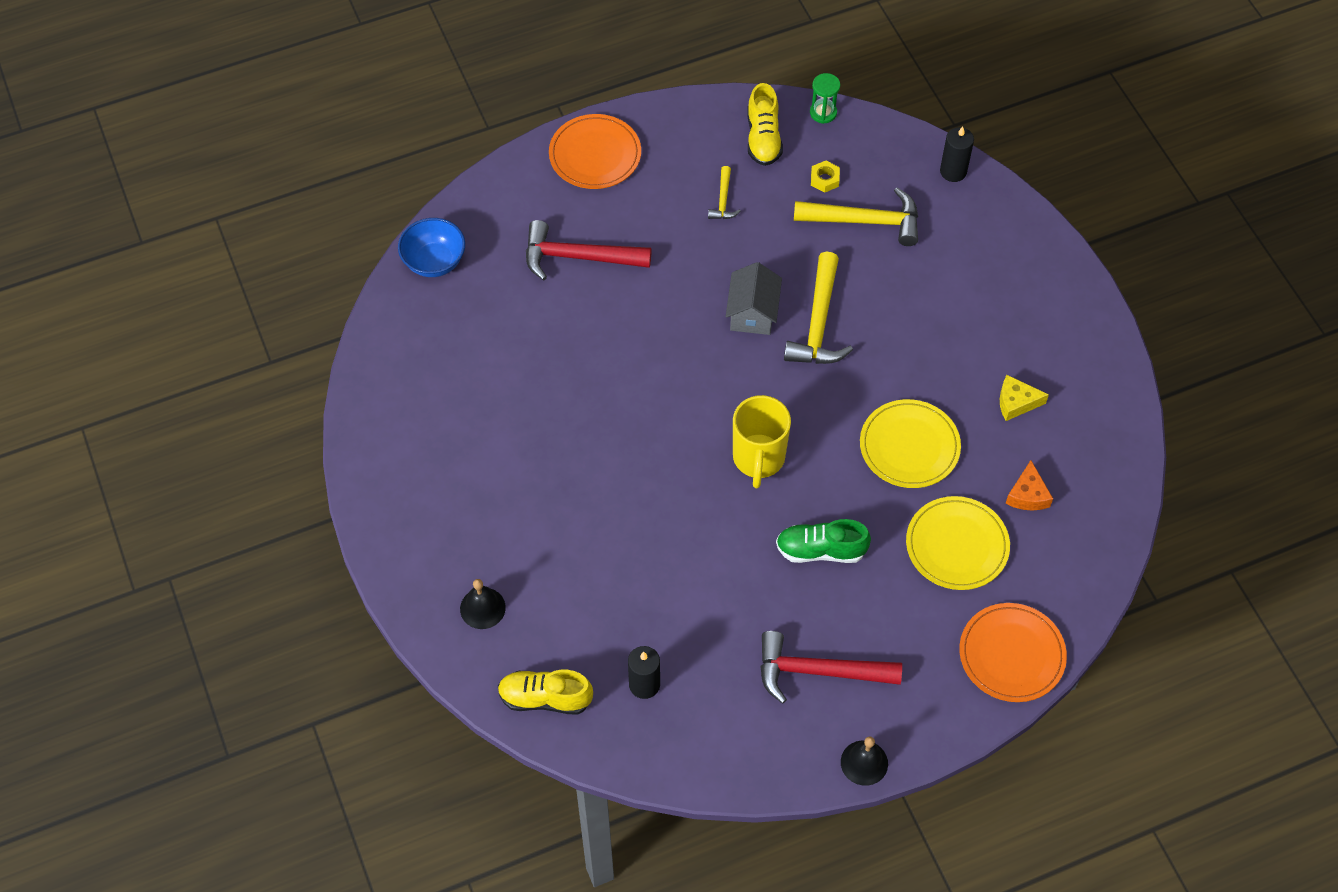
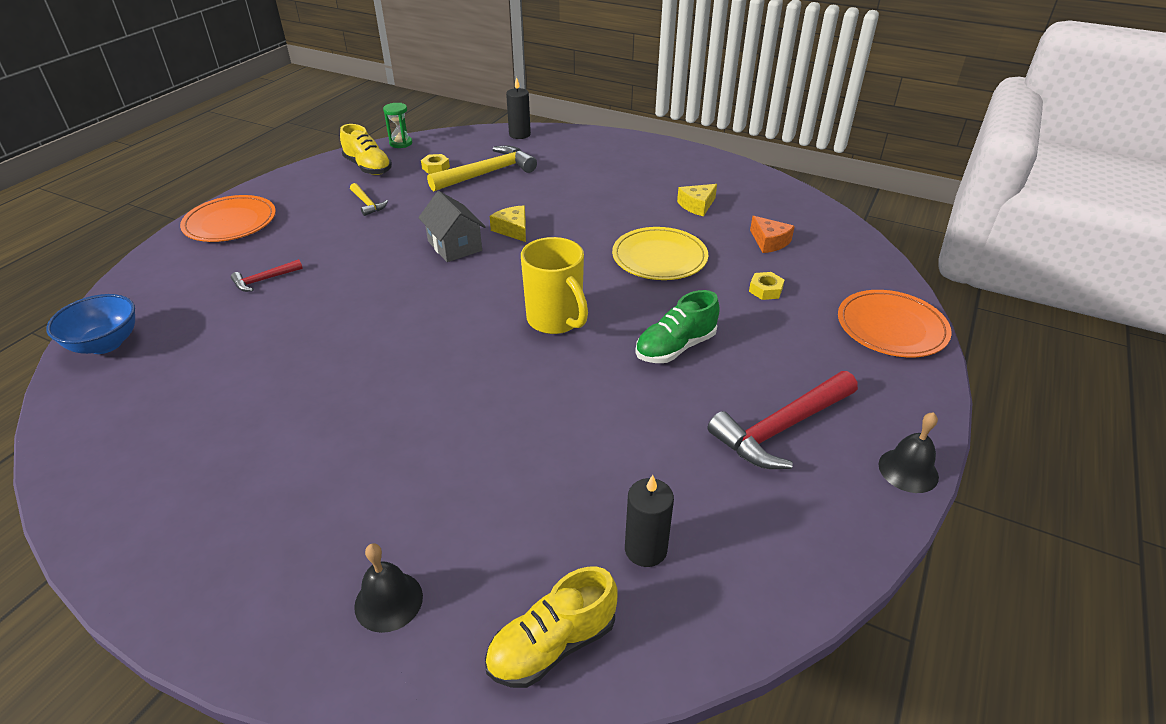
camera: 40 degrees left, 20 degrees down
(578, 257) = (264, 280): red hammer -> red hammer, size x0.50
(818, 323) = (513, 229): yellow hammer -> yellow cheese
(957, 545) = (765, 290): yellow plate -> yellow nut

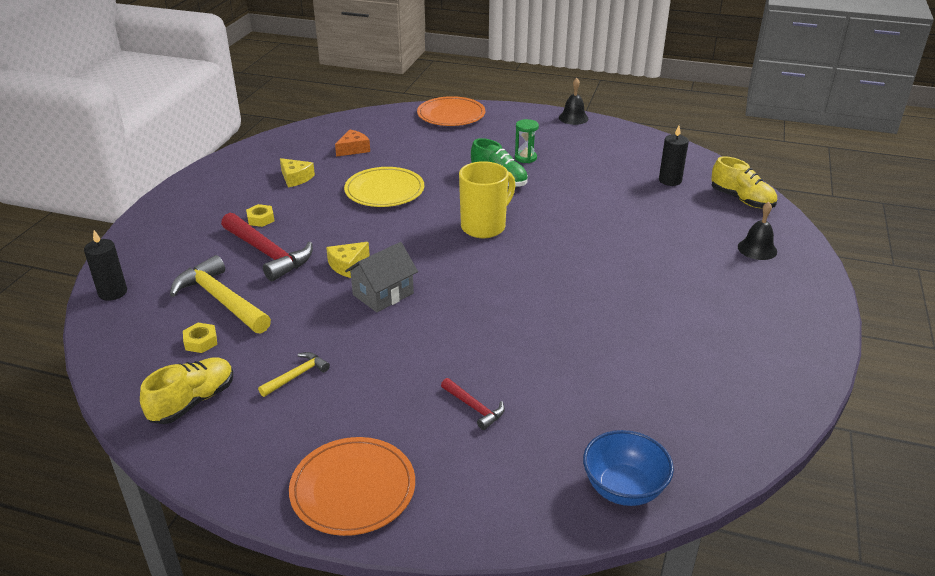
camera: 100 degrees left, 5 degrees down
(401, 143) = (117, 389): green hourglass -> green hourglass (525, 158)
(765, 290) = (420, 151): yellow nut -> yellow nut (261, 219)
(781, 428) = (560, 147): red hammer -> red hammer (268, 253)

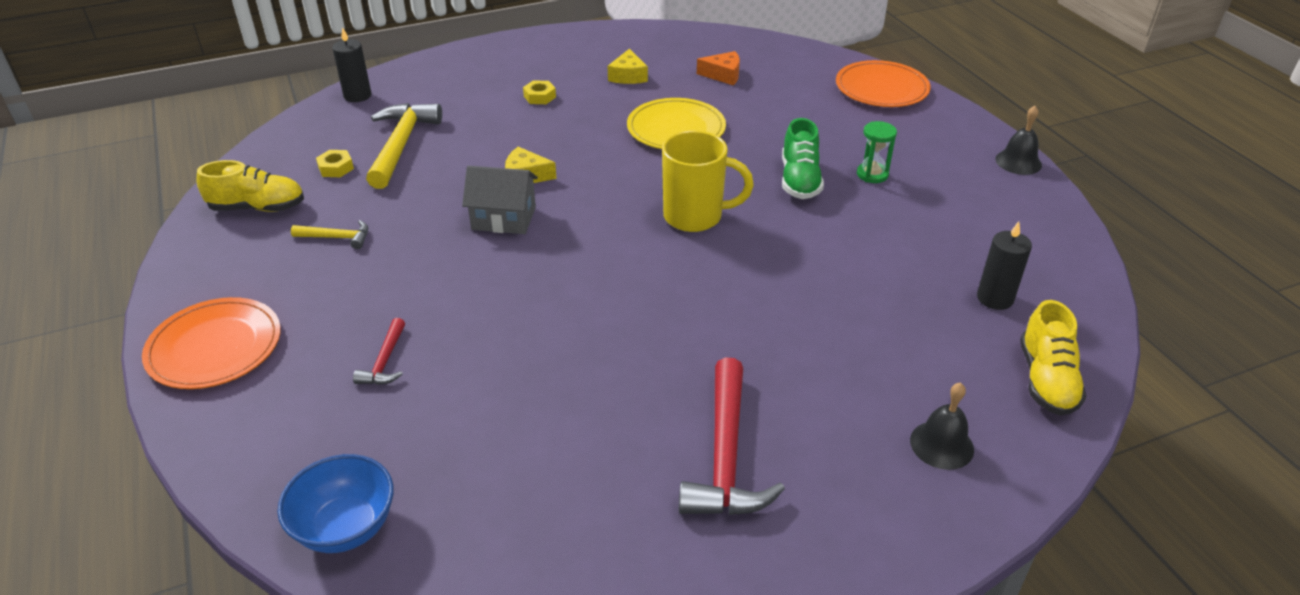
camera: 50 degrees right, 5 degrees up
(268, 253) = (493, 129): red hammer -> red hammer (725, 457)

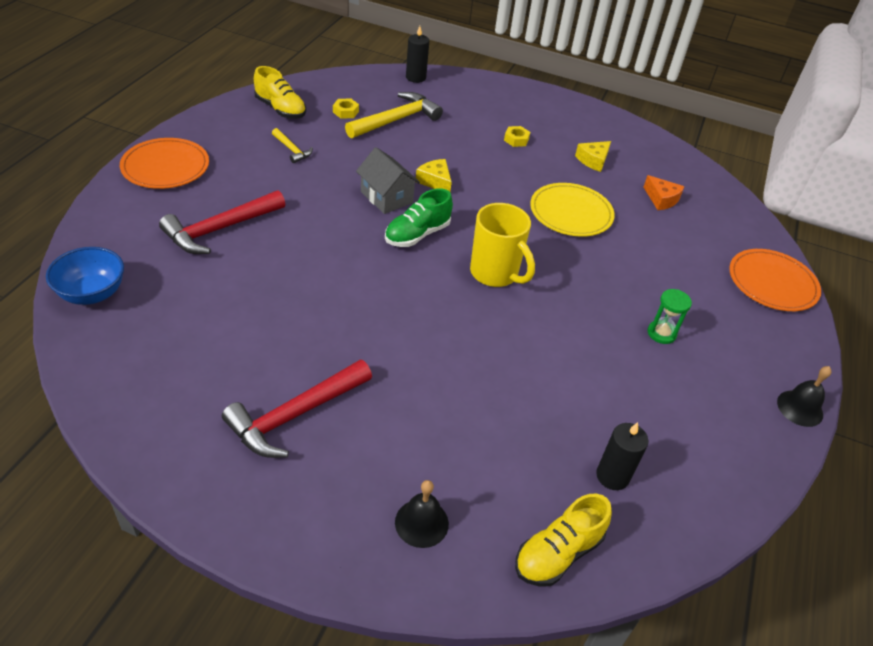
camera: 40 degrees right, 5 degrees up
(385, 361) = (220, 229): red hammer -> red hammer, size x1.99
(799, 180) = (601, 300): green shoe -> green shoe (417, 234)

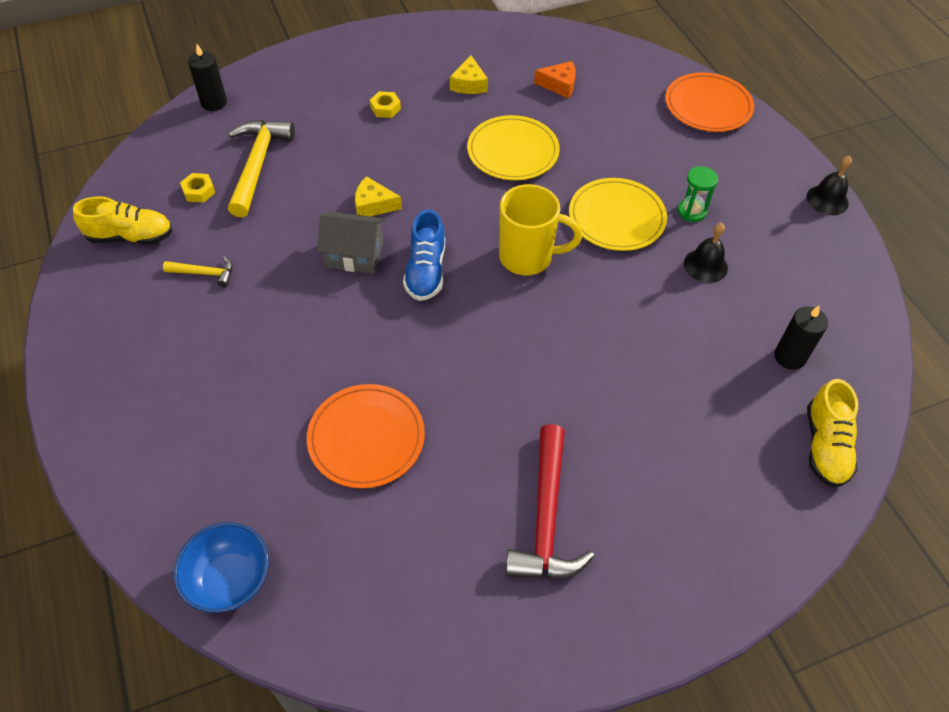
camera: 40 degrees left, 10 degrees up
(165, 167) = (105, 393): orange plate -> orange plate (366, 438)
(220, 229) = (254, 412): red hammer -> none
(417, 234) = (426, 271): green shoe -> blue shoe
(421, 523) = (729, 510): black bell -> black bell (705, 265)
(594, 297) = (616, 217): none -> yellow plate

